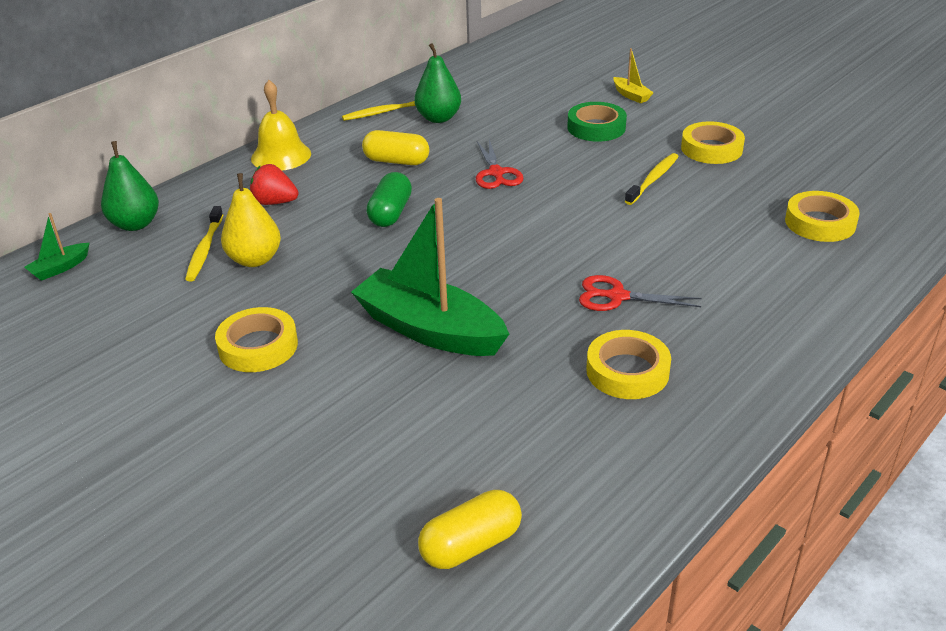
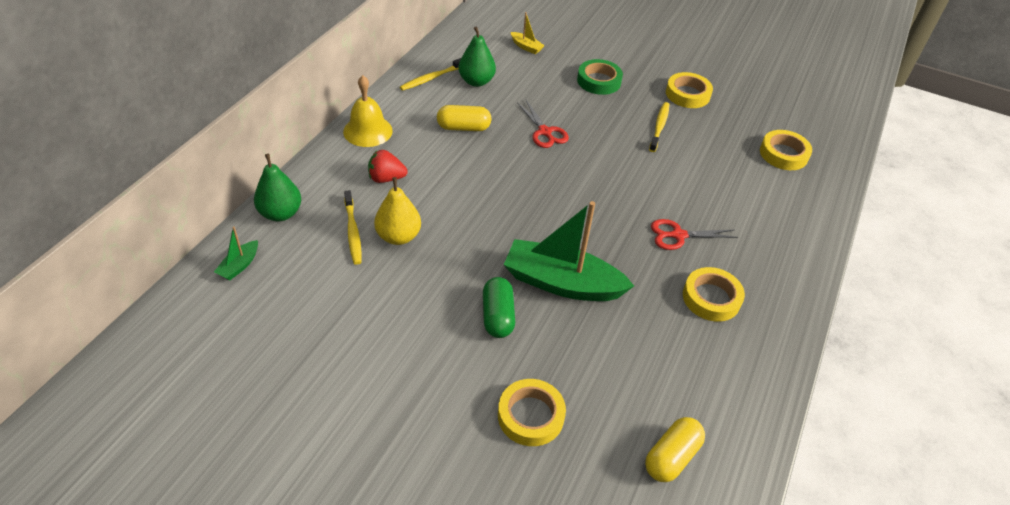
camera: 20 degrees left, 10 degrees up
(258, 346) = (442, 317): yellow tape -> yellow tape (530, 416)
(390, 213) = (483, 179): green capsule -> green capsule (498, 316)
(631, 95) = (611, 48): yellow boat -> yellow boat (526, 47)

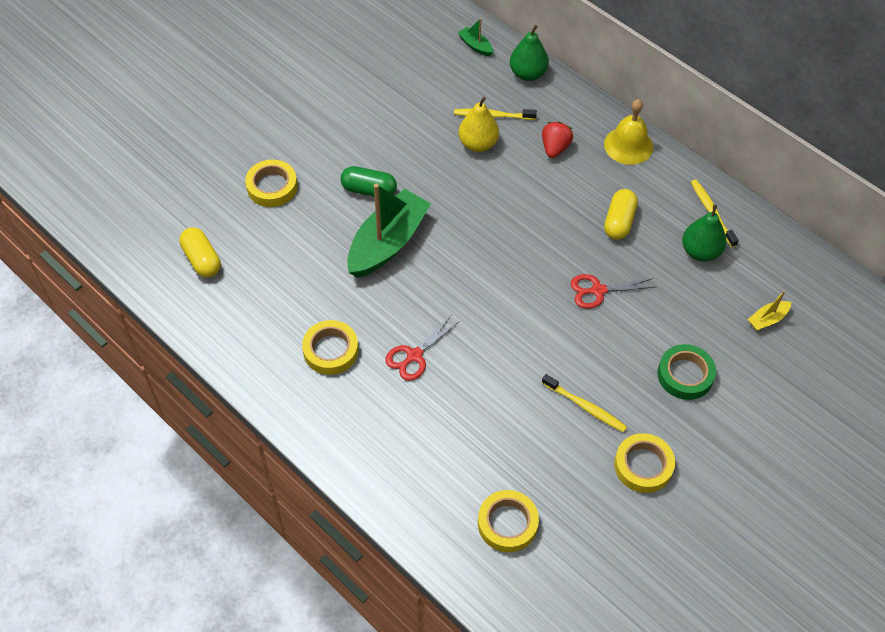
camera: 110 degrees right, 10 degrees up
(678, 235) = (414, 356): red scissors -> red scissors turned 150 degrees counterclockwise

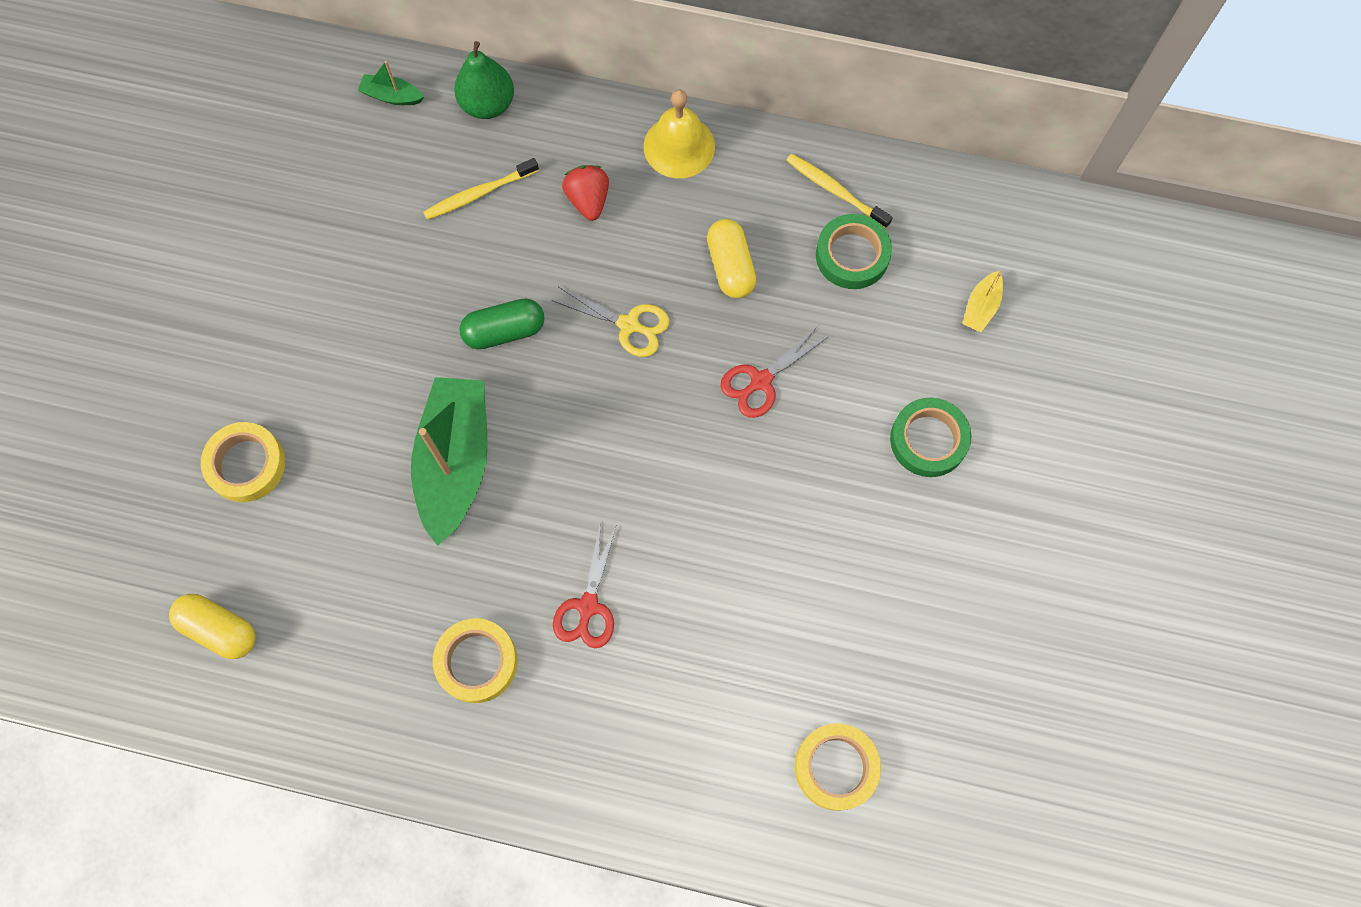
camera: 30 degrees left, 15 degrees up
(369, 190) = (382, 397): green capsule -> green capsule (504, 331)
(478, 144) = (485, 248): yellow pear -> none
(536, 222) = (629, 325): none -> yellow scissors
(585, 407) = (837, 553): yellow toothbrush -> none
(643, 466) = (948, 593): yellow tape -> none
(700, 251) = (852, 255): green pear -> green tape

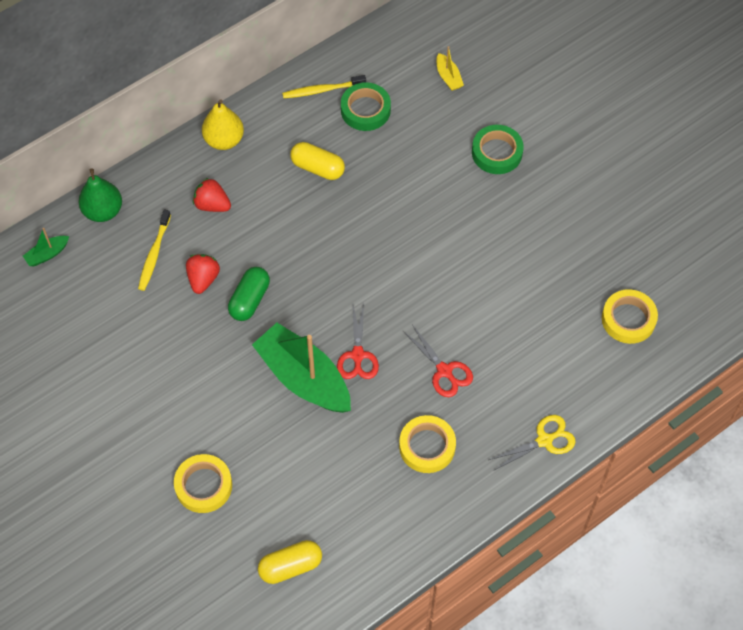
camera: 50 degrees left, 10 degrees down
(490, 265) = (203, 279): none -> red strawberry
(629, 325) = (304, 238): yellow scissors -> yellow scissors (544, 440)
(679, 146) = (224, 140): yellow bell -> yellow pear
(760, 381) = (395, 202): red scissors -> red scissors (357, 355)

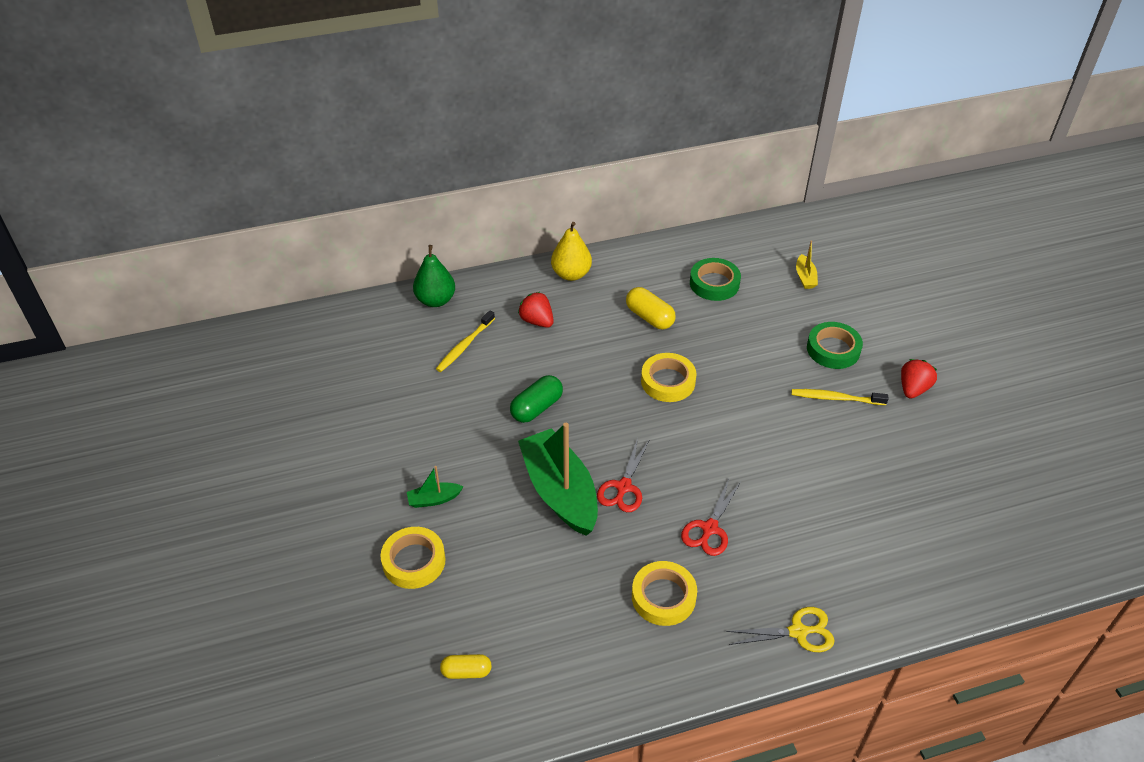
camera: 20 degrees right, 15 degrees down
(47, 254) = (369, 320): green boat -> green boat (434, 499)
(203, 279) = (500, 378): red strawberry -> red strawberry (913, 389)
(290, 566) = (466, 672): yellow capsule -> yellow capsule, size x0.66
(322, 90) = (679, 258): yellow toothbrush -> yellow toothbrush (835, 398)
(444, 371) = (709, 528): red scissors -> red scissors turned 45 degrees clockwise
(628, 319) = (931, 538): yellow tape -> yellow tape (668, 381)

